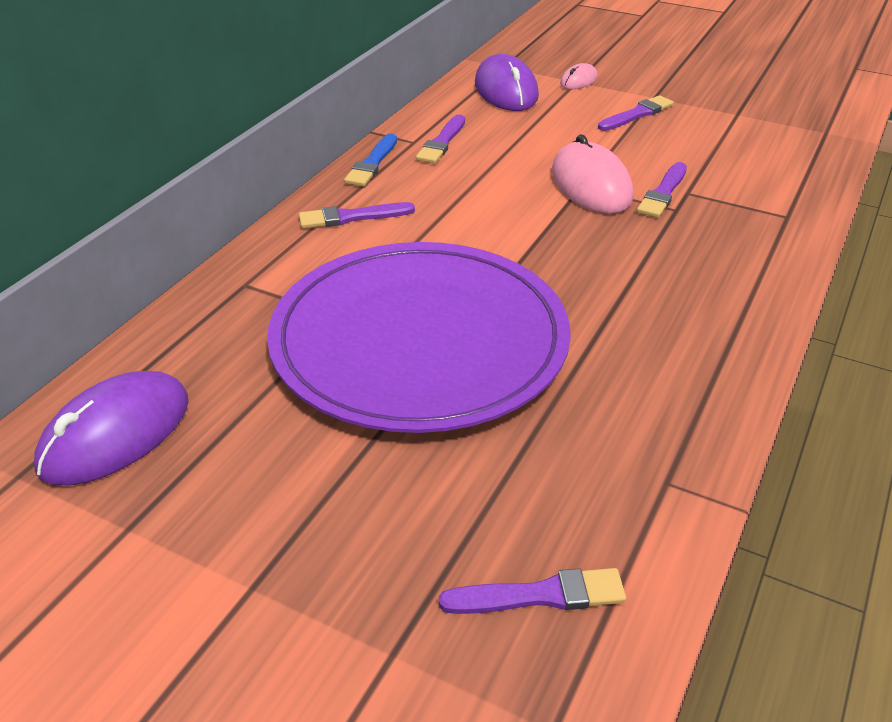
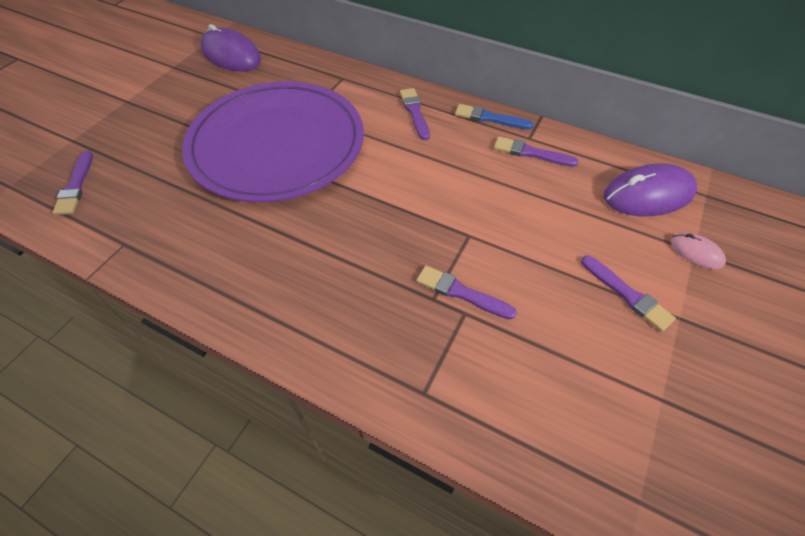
camera: 90 degrees right, 15 degrees up
(591, 185) = (471, 241): pink mouse -> none

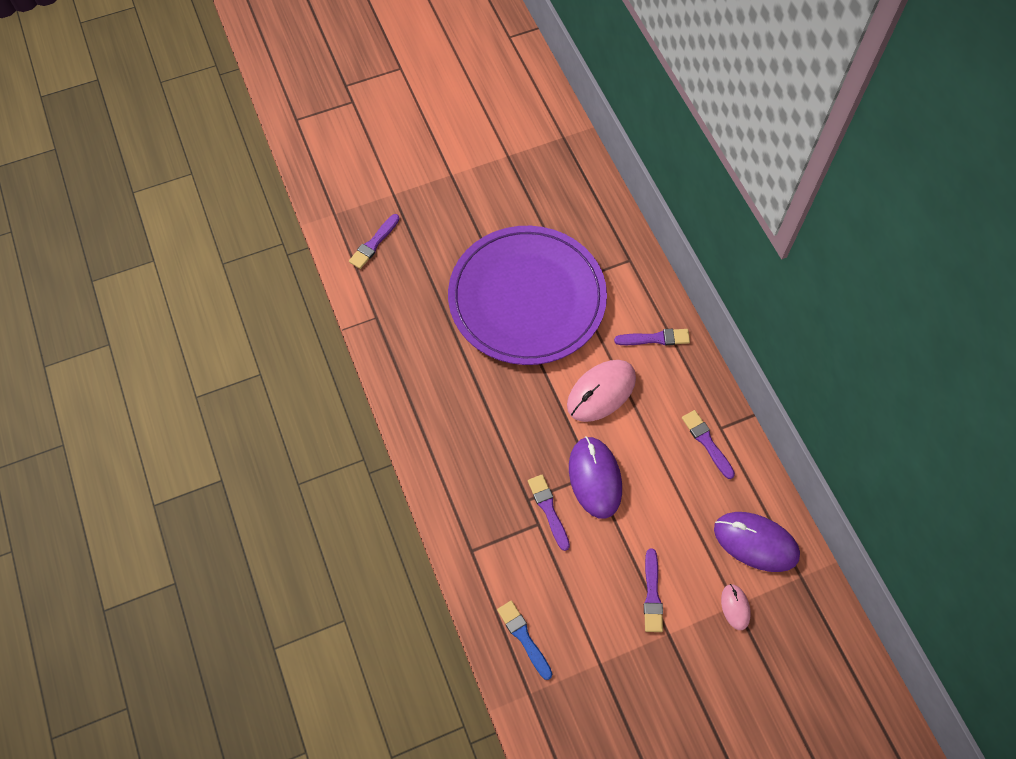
camera: 40 degrees right, 10 degrees up
(231, 55) = (561, 171): purple mouse -> purple mouse (595, 478)
(410, 171) = (601, 392): none -> pink mouse
(415, 112) = (655, 338): purple brush -> purple brush turned 60 degrees clockwise
(490, 118) = (709, 387): blue brush -> blue brush (524, 638)

